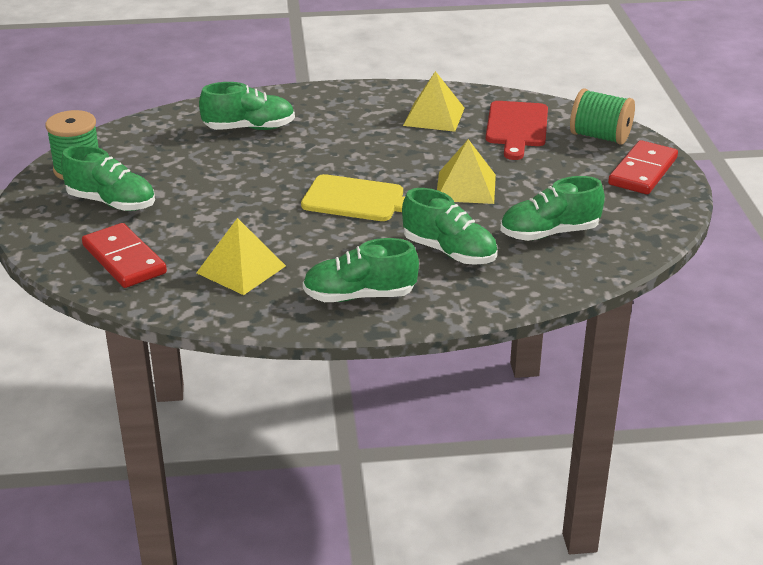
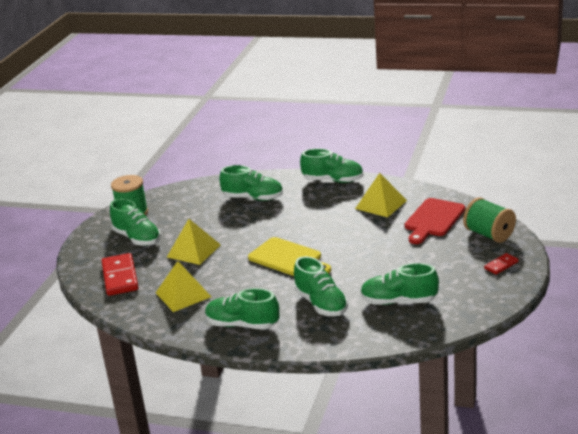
camera: 25 degrees right, 5 degrees down
(346, 94) = (333, 180): none -> green shoe
(466, 187) = (365, 259): yellow pyramid -> yellow pyramid (193, 251)
(642, 171) = (501, 265): red domino -> red domino, size x0.51

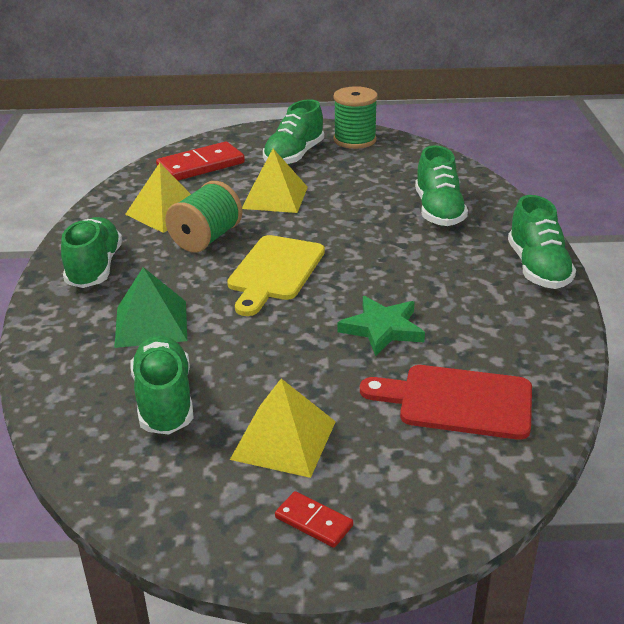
camera: 70 degrees right, 5 degrees up
(321, 304) = (151, 323): green shoe -> green pyramid
(365, 231) = (382, 329): none -> green star
(381, 204) = (483, 331): yellow pyramid -> yellow pyramid (284, 440)
(489, 234) = (432, 488): green spool -> green spool (206, 239)

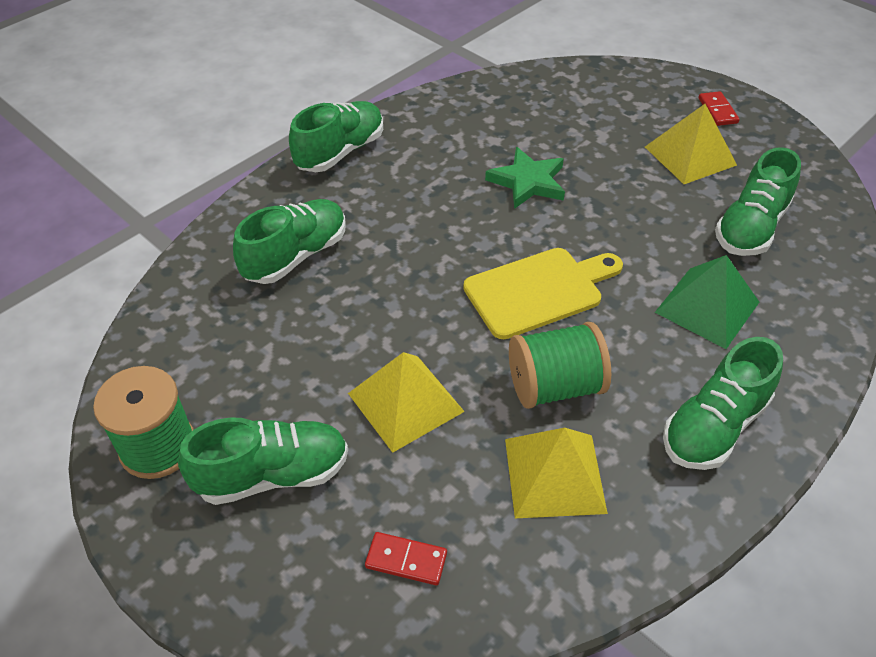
camera: 135 degrees left, 15 degrees up
(201, 165) = (406, 560): red domino -> red domino, size x0.51
(458, 401) = (554, 113): red cutting board -> none

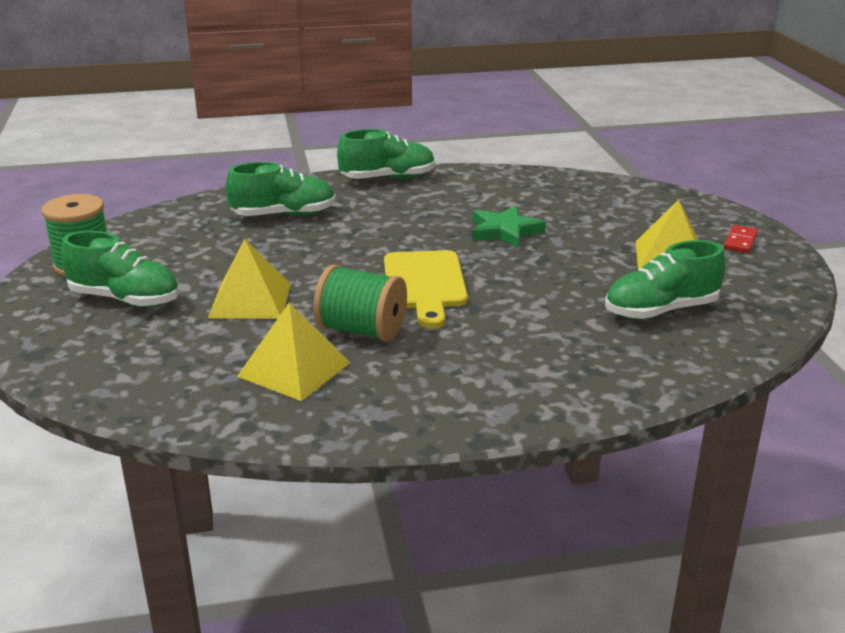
camera: 35 degrees right, 20 degrees down
(406, 560) = (142, 364): red domino -> none
(538, 291) = (425, 284): yellow cutting board -> yellow cutting board turned 75 degrees clockwise
(707, 307) = (548, 337): green pyramid -> none
(714, 426) = (451, 395): green shoe -> none

